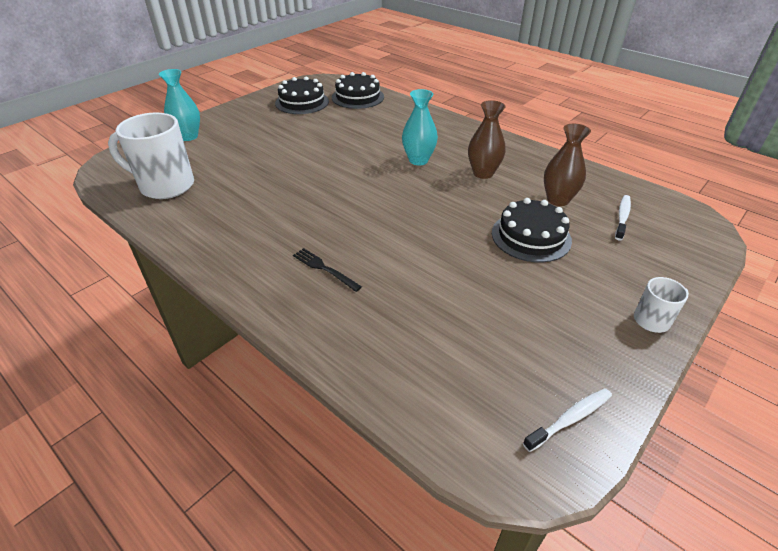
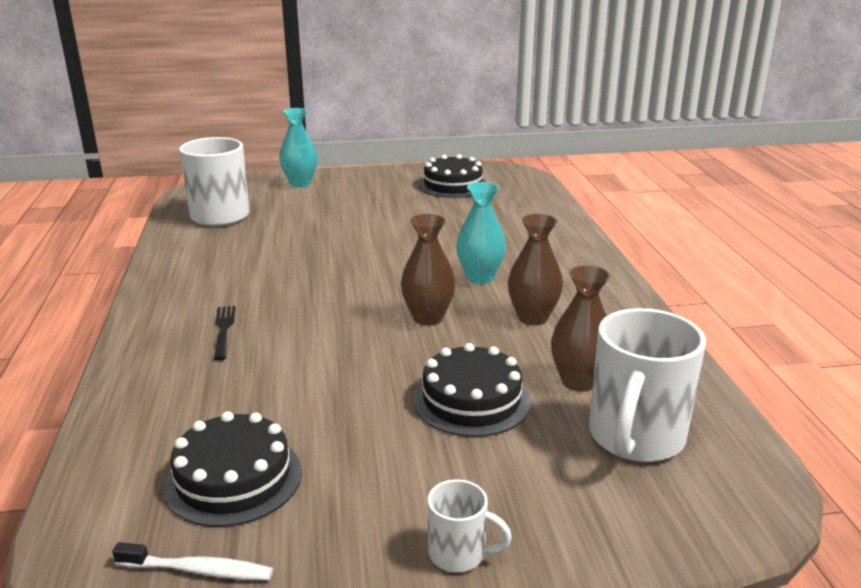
camera: 40 degrees right, 15 degrees down
(358, 97) = (522, 197): black cake -> black cake (233, 478)
(432, 199) = (428, 318): none -> brown vase
(622, 217) = (635, 438): white toothbrush -> white mug

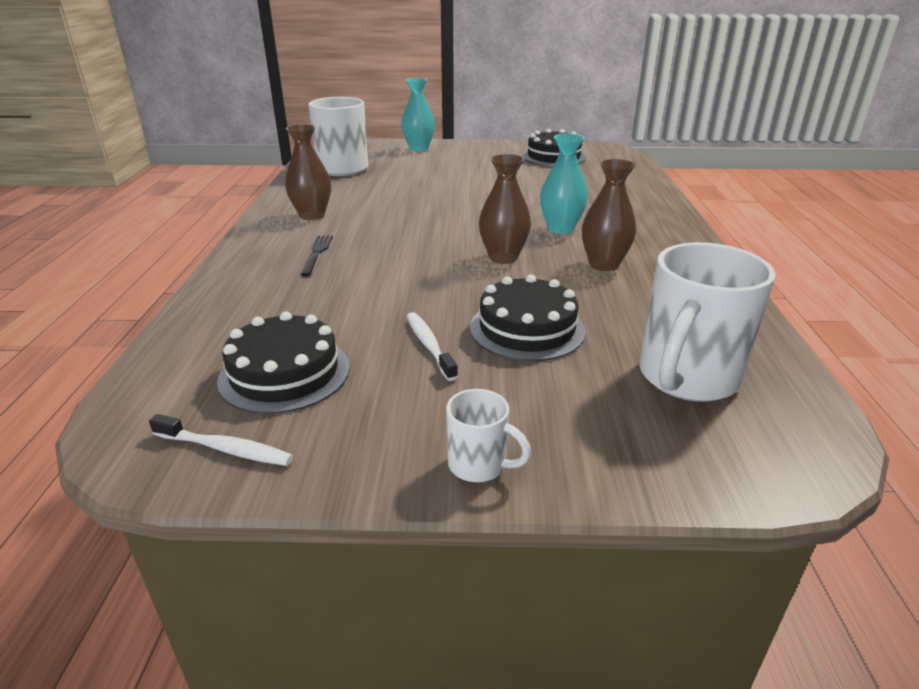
camera: 10 degrees right, 5 degrees up
(376, 429) = (429, 345): none -> white toothbrush
(578, 381) = (637, 322): brown vase -> brown vase (312, 215)

